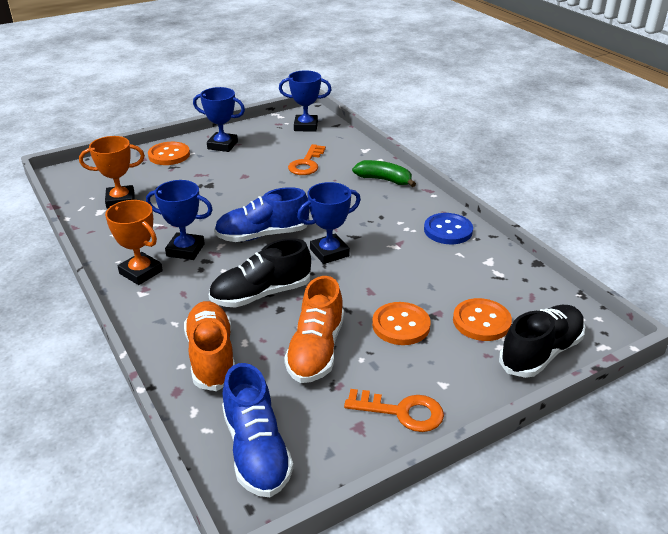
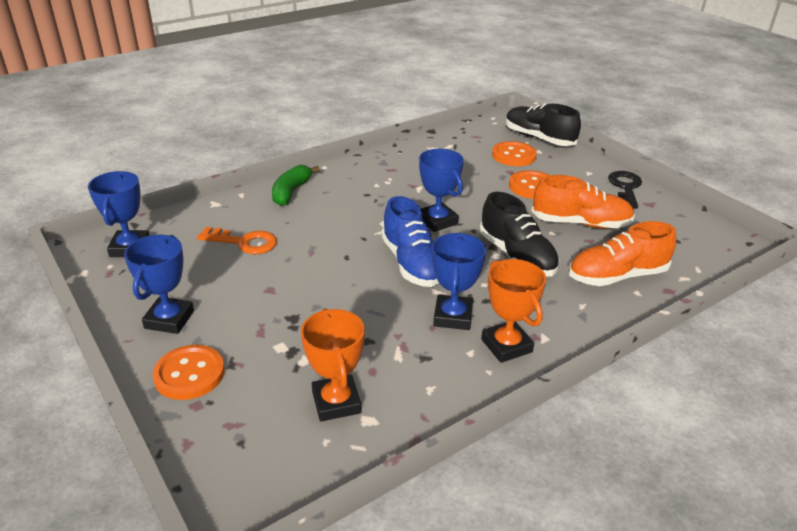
camera: 95 degrees left, 0 degrees up
(141, 272) = (506, 345): orange trophy -> orange trophy turned 60 degrees counterclockwise
(256, 450) = (700, 244): blue shoe -> none
(402, 412) = (625, 187): orange key -> black key
(448, 230) = (389, 162): blue button -> none

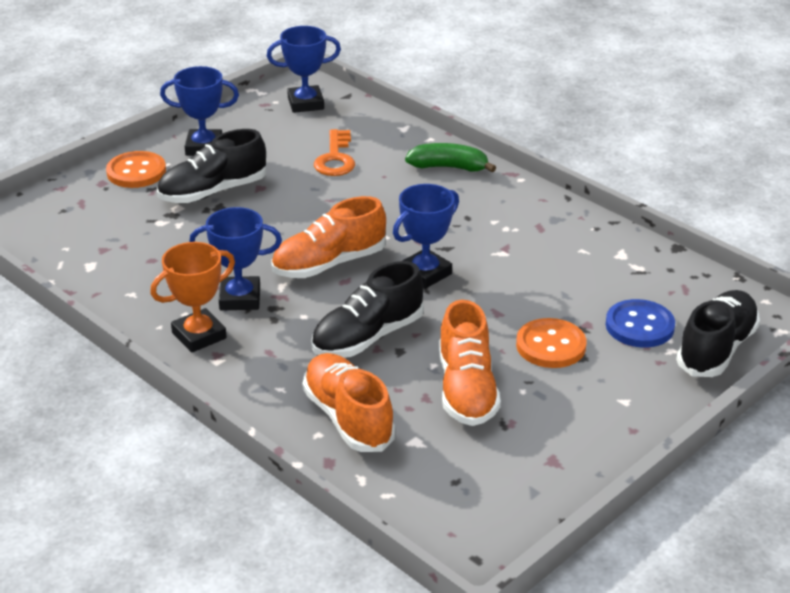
camera: 80 degrees right, 0 degrees up
(262, 319) = (213, 192): none -> black shoe
(336, 402) = (109, 246): orange trophy -> none
(412, 263) = (329, 264): blue shoe -> orange shoe
(513, 155) = (639, 326): orange button -> blue button
(625, 187) = (593, 437): black key -> none

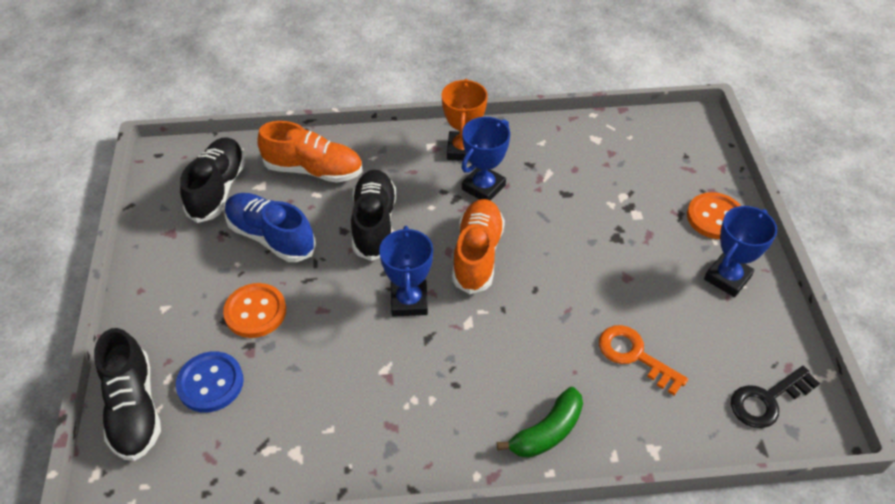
camera: 130 degrees right, 15 degrees up
(213, 192) = (643, 245): black shoe -> black shoe (217, 189)
(305, 103) = (766, 400): blue trophy -> black key
(466, 390) = (271, 237): orange shoe -> blue shoe

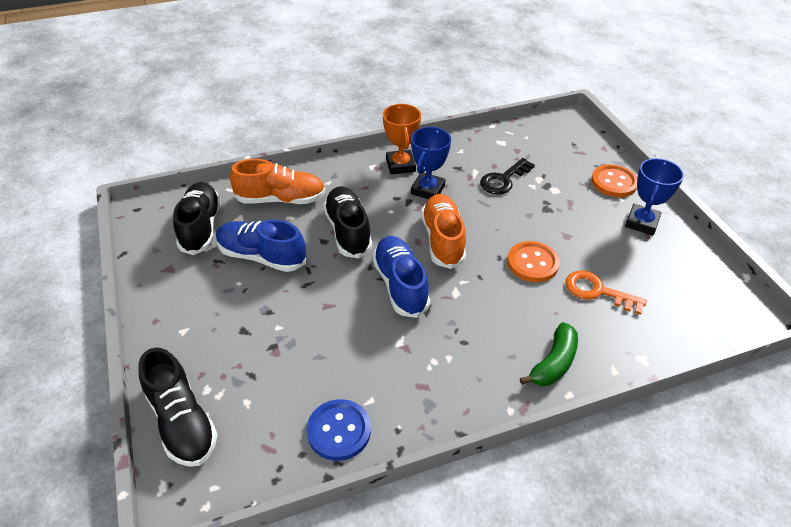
camera: 15 degrees left, 5 degrees down
(210, 383) = (248, 385): blue button -> blue button (339, 431)
(255, 312) = (269, 318): orange button -> orange button (532, 263)
(409, 301) = (400, 285): blue trophy -> blue shoe
(766, 400) = (709, 304): black key -> black key (503, 180)

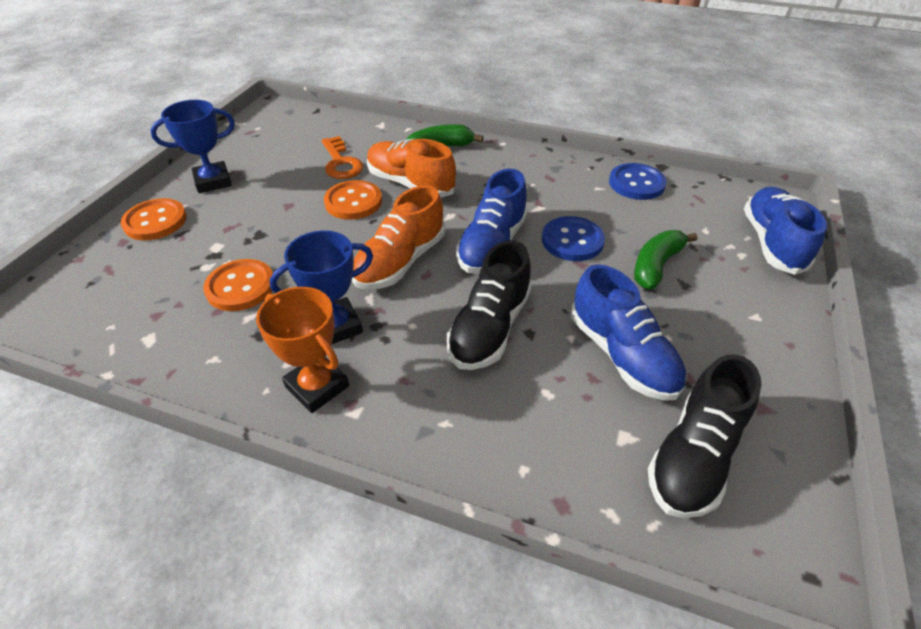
camera: 140 degrees left, 0 degrees up
(182, 421) = (772, 242): black shoe -> blue shoe
(272, 335) = (656, 266): none -> green banana
(281, 199) = (539, 434): orange shoe -> orange shoe (410, 184)
(348, 323) = (572, 241): none -> blue button
(400, 165) = (317, 386): orange trophy -> orange trophy turned 75 degrees counterclockwise
(503, 180) = (241, 287): black key -> orange button

